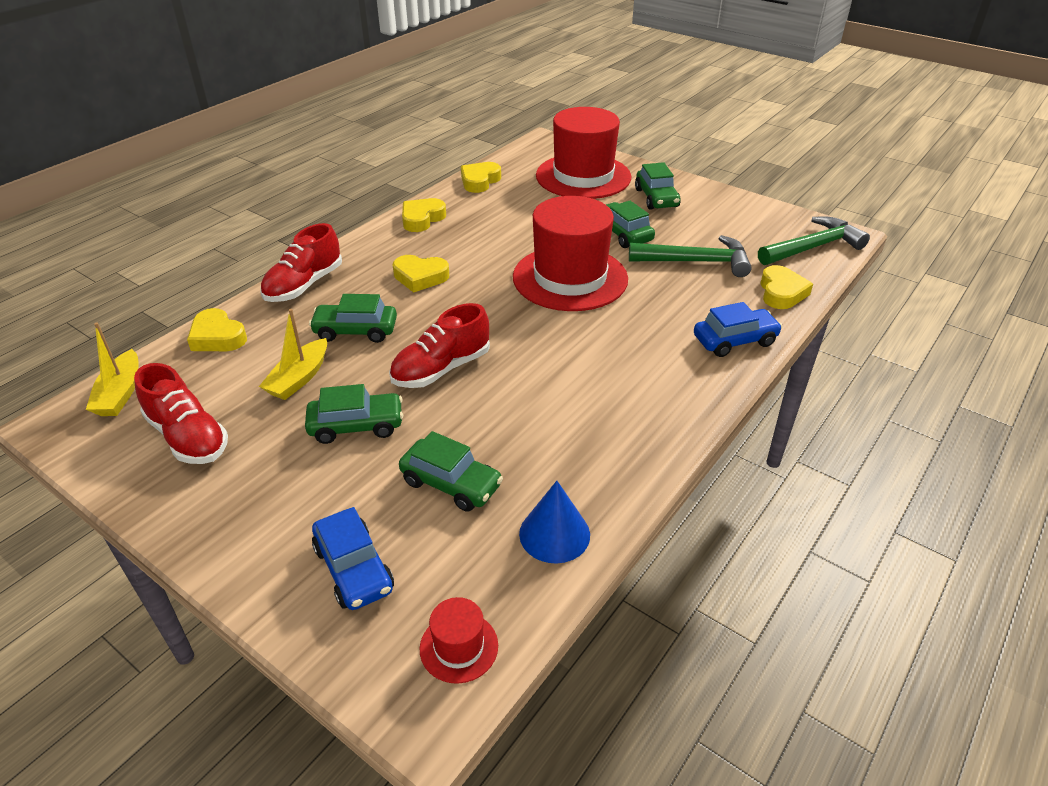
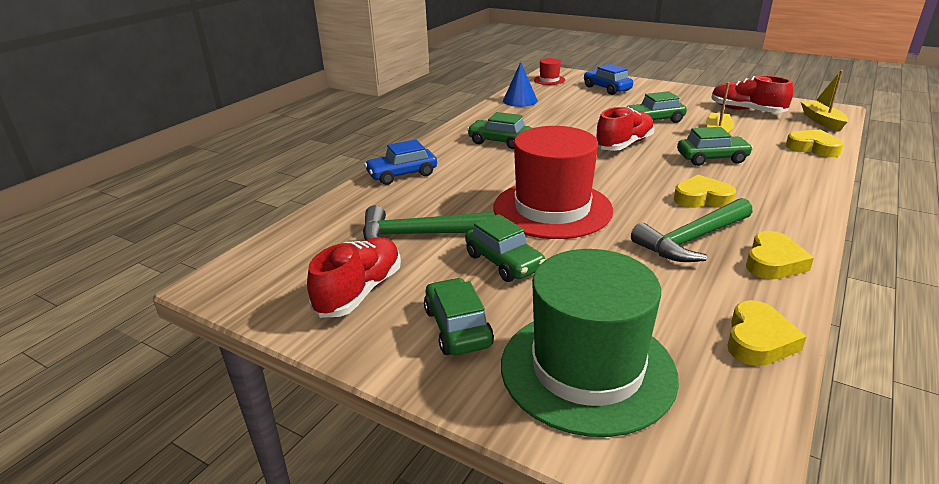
camera: 175 degrees right, 10 degrees down
(304, 285) = (803, 183): red shoe -> red shoe (360, 292)
(451, 484) = (580, 108): green car -> green car (499, 141)
(583, 176) = (587, 369): red hat -> green hat
(781, 292) = (341, 212): yellow heart -> none
(812, 247) = (271, 263): green hammer -> green hammer (692, 240)

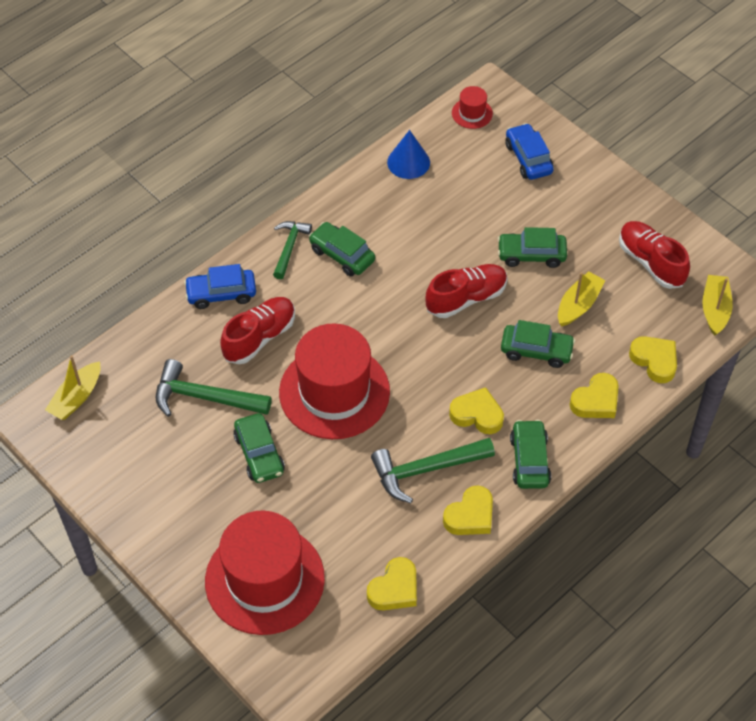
camera: 15 degrees right, 25 degrees up
(268, 260) = (76, 397): none -> yellow boat
(360, 292) = (138, 458): red shoe -> red shoe (259, 337)
(451, 145) = (289, 248): none -> green hammer
(457, 327) = (195, 517): green car -> green car (529, 460)
(587, 369) = (264, 579): green hat -> red hat
(795, 173) = (596, 401): none -> yellow heart

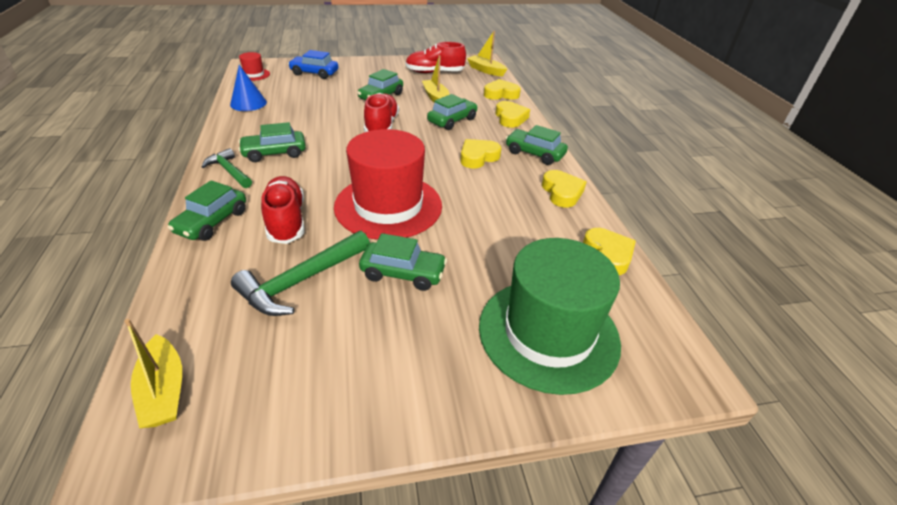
camera: 60 degrees left, 15 degrees down
(221, 294) = (212, 222): blue car -> green car
(264, 579) = (548, 333): red hat -> green hat
(426, 470) = (505, 194): green hammer -> none

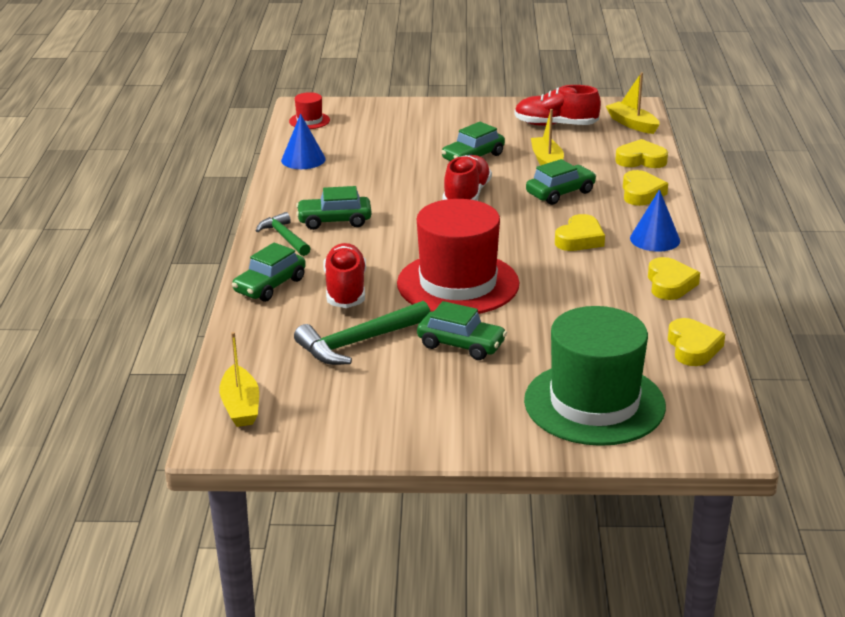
camera: 15 degrees right, 10 degrees down
(314, 73) = (388, 121): blue car -> none
(478, 157) = (580, 239): yellow heart -> yellow heart turned 150 degrees clockwise
(534, 154) = (655, 239): green car -> blue cone

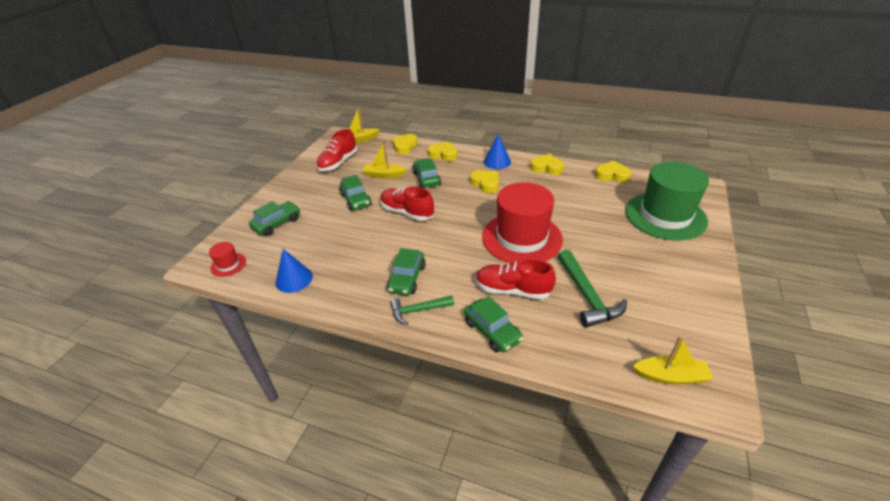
camera: 70 degrees left, 10 degrees up
(461, 345) = (597, 251): green car -> green car (277, 223)

